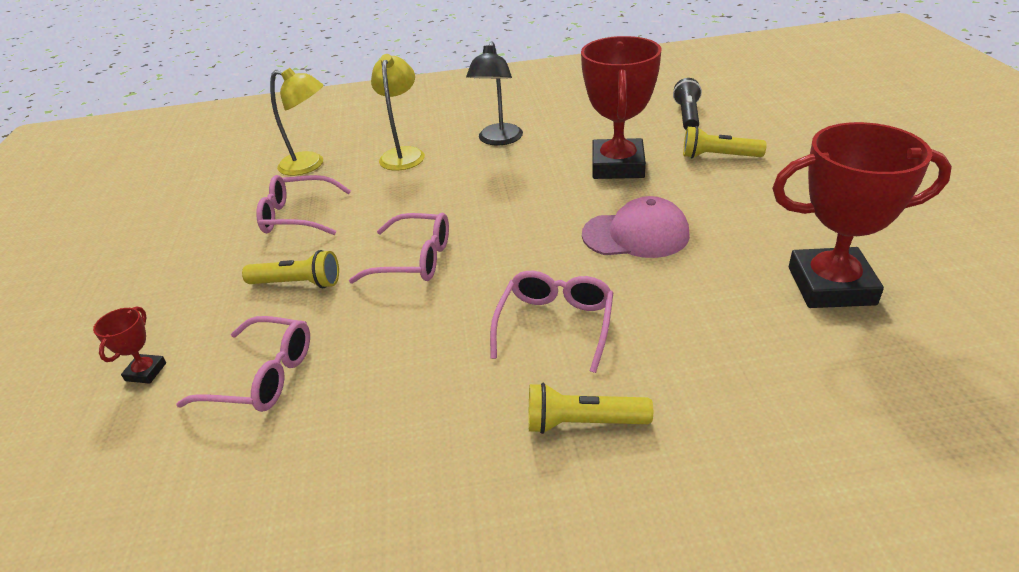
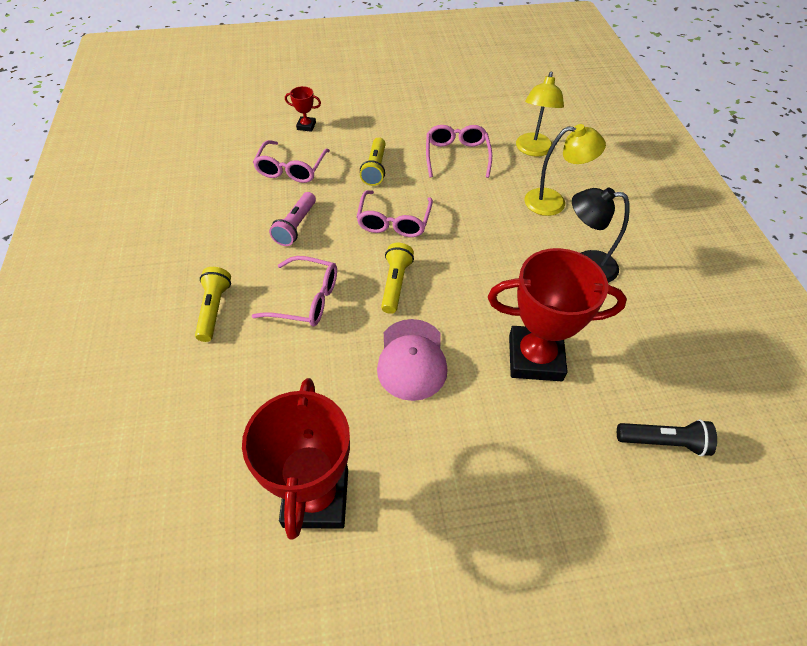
camera: 85 degrees right, 15 degrees up
(407, 353) = (295, 226): none -> pink flashlight
(718, 156) = (559, 455): yellow flashlight -> yellow flashlight (395, 284)

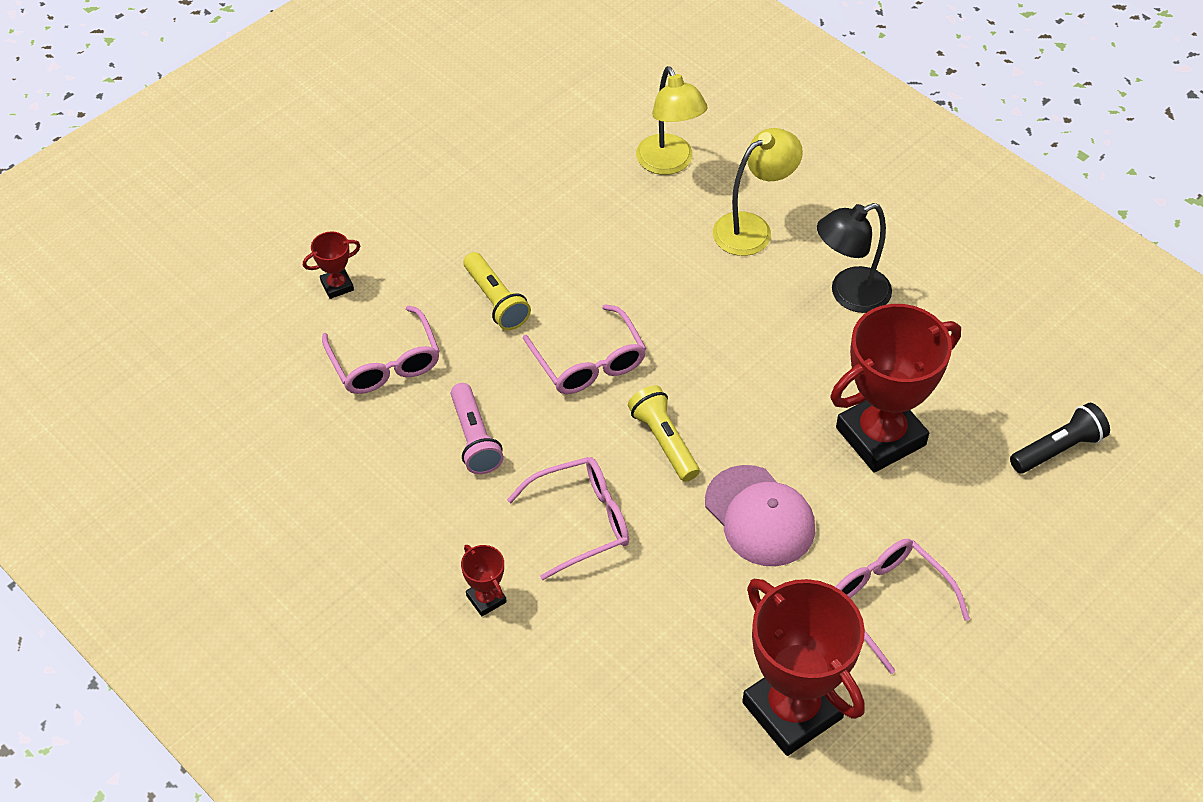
camera: 35 degrees left, 0 degrees up
(214, 309) = (486, 599): yellow flashlight -> red trophy
(457, 156) = (582, 224): pink glasses -> pink glasses (888, 602)

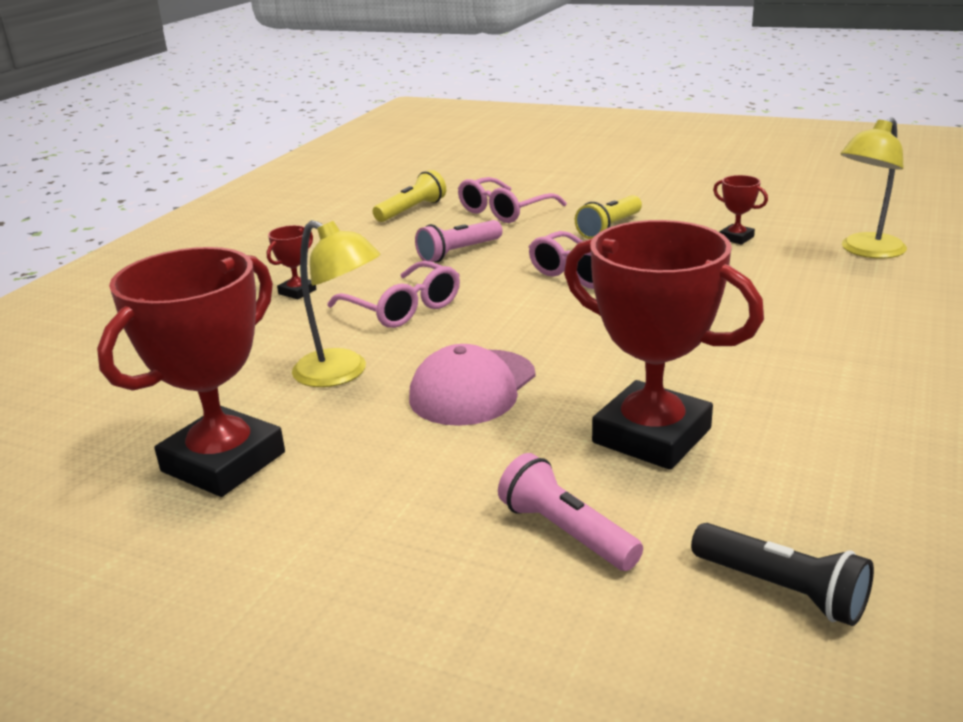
camera: 70 degrees right, 25 degrees down
(337, 286) = (561, 183): red trophy -> red trophy (736, 238)
(664, 441) = (526, 322): yellow flashlight -> yellow flashlight (412, 210)
(752, 228) = (849, 302): yellow lamp -> yellow lamp (342, 373)
(849, 295) = (838, 371): black lamp -> none
(888, 602) = (404, 494): pink glasses -> none
(967, 527) = (566, 532): none -> pink flashlight

